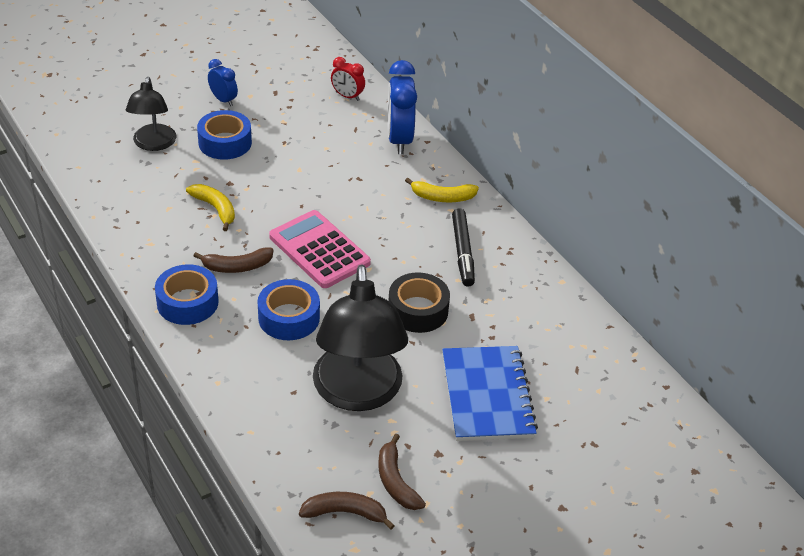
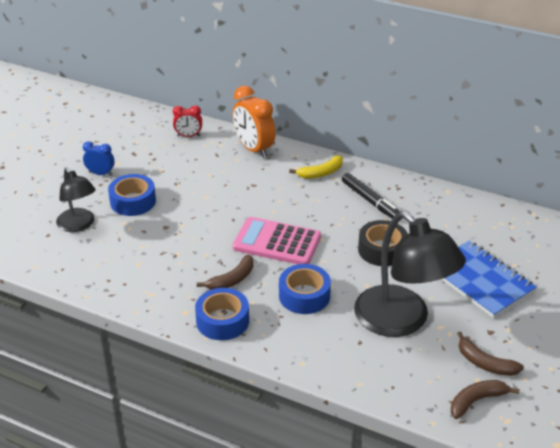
camera: 30 degrees left, 5 degrees down
(215, 209) = (174, 248): yellow banana -> none
(399, 140) = (254, 149): blue clock -> orange clock

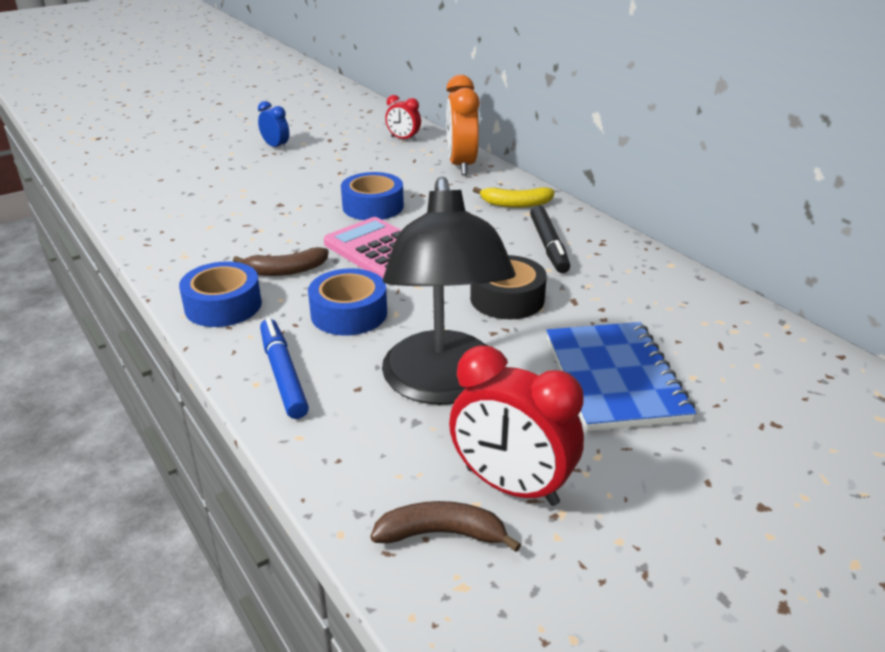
camera: 30 degrees right, 5 degrees down
(79, 225) = (198, 179): black lamp -> none
(133, 201) = (276, 175): blue tape -> blue tape (373, 206)
(311, 351) = (283, 374): none -> blue marker
(485, 363) = (511, 486): brown banana -> red clock

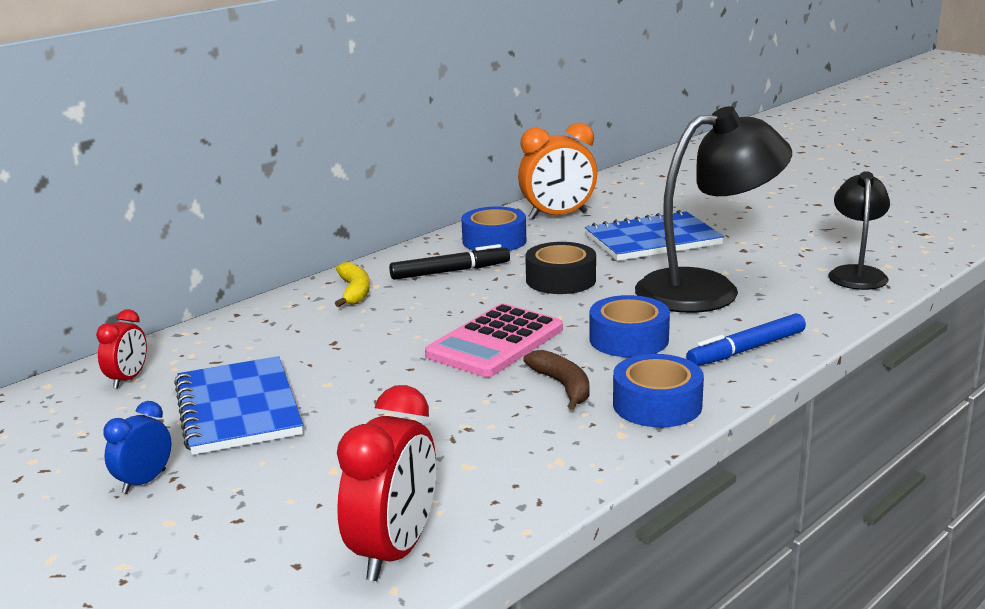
camera: 100 degrees left, 10 degrees down
(340, 166) = (238, 409): none -> blue notebook
(373, 206) = (376, 365): blue tape -> blue tape (494, 241)
(442, 534) = (856, 273): brown banana -> black lamp
(461, 165) = (237, 330): orange clock -> orange clock (558, 216)
(511, 486) = (795, 260): red clock -> red clock (394, 552)

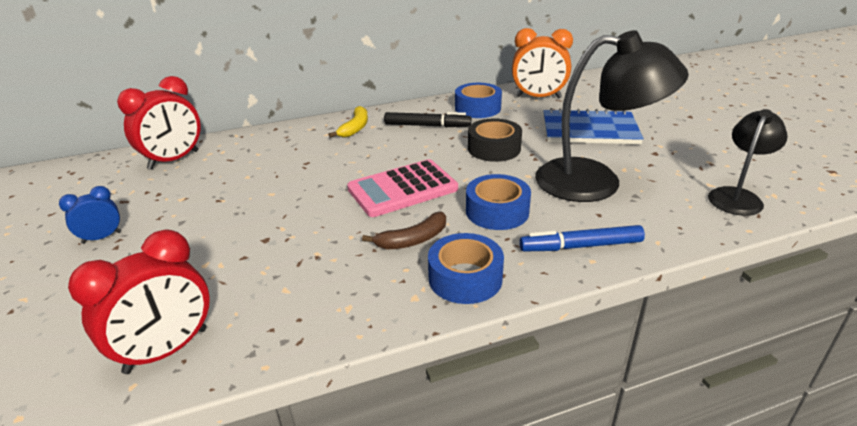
camera: 25 degrees right, 10 degrees up
(128, 379) = (174, 160): red clock -> red clock, size x1.82
(238, 409) = (204, 198): blue notebook -> none
(563, 386) = (413, 240): brown banana -> brown banana turned 60 degrees clockwise

